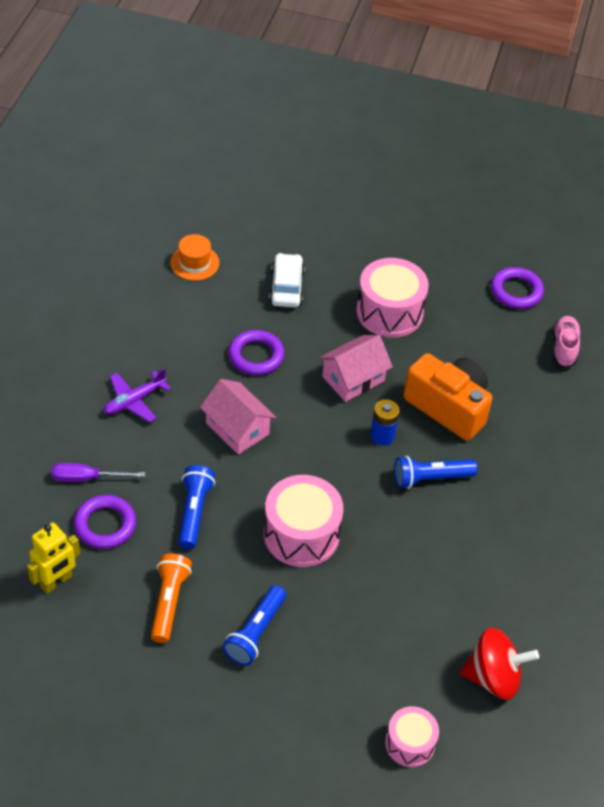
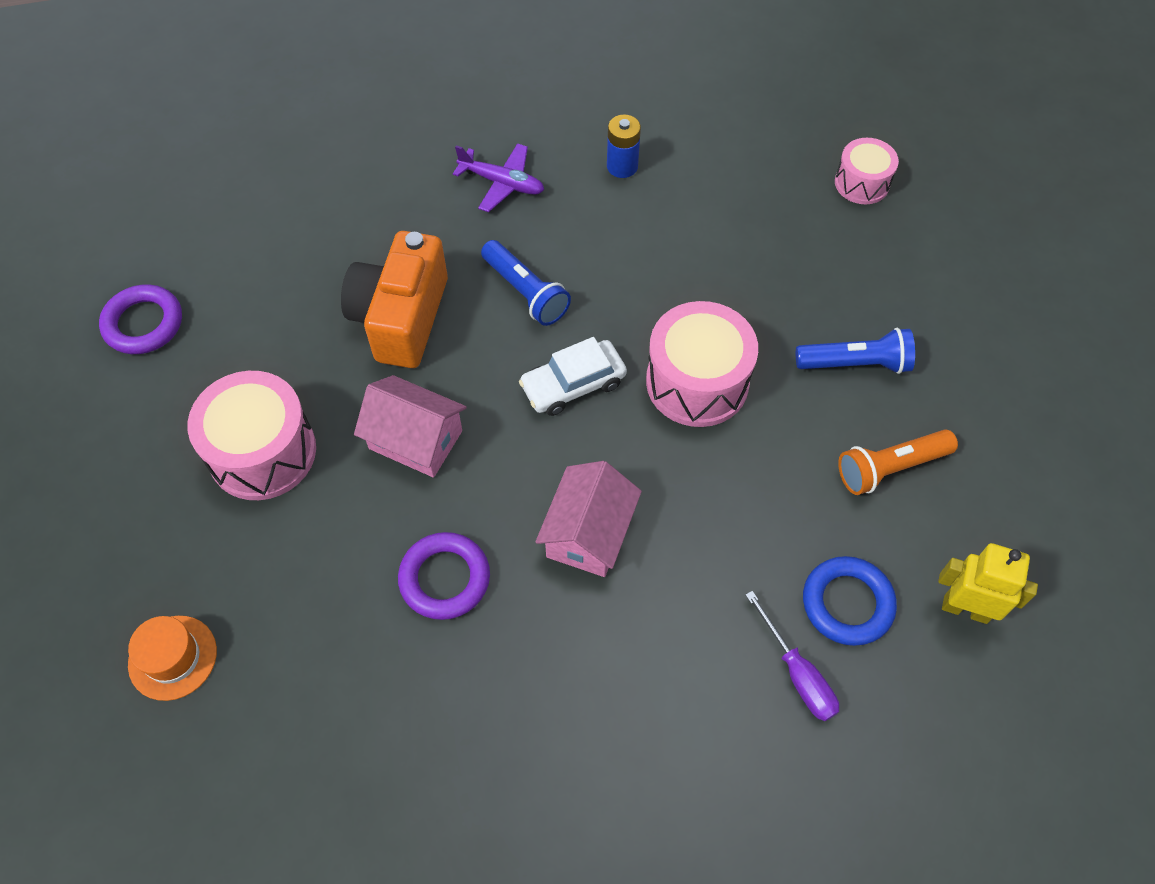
camera: 115 degrees left, 10 degrees up
(105, 525) = (847, 603): purple ring -> blue ring
(134, 401) = (629, 695): purple plane -> purple plane (502, 183)
(194, 263) = (294, 779): orange hat -> orange hat (172, 657)
(194, 512) = (751, 511): blue flashlight -> none
(286, 287) = (280, 610): white car -> white car (573, 384)
(382, 436) = (492, 366): blue battery -> blue battery (622, 166)
(493, 677) = (738, 148): red spinning top -> none
(564, 348) = (226, 240): pink shoe -> none

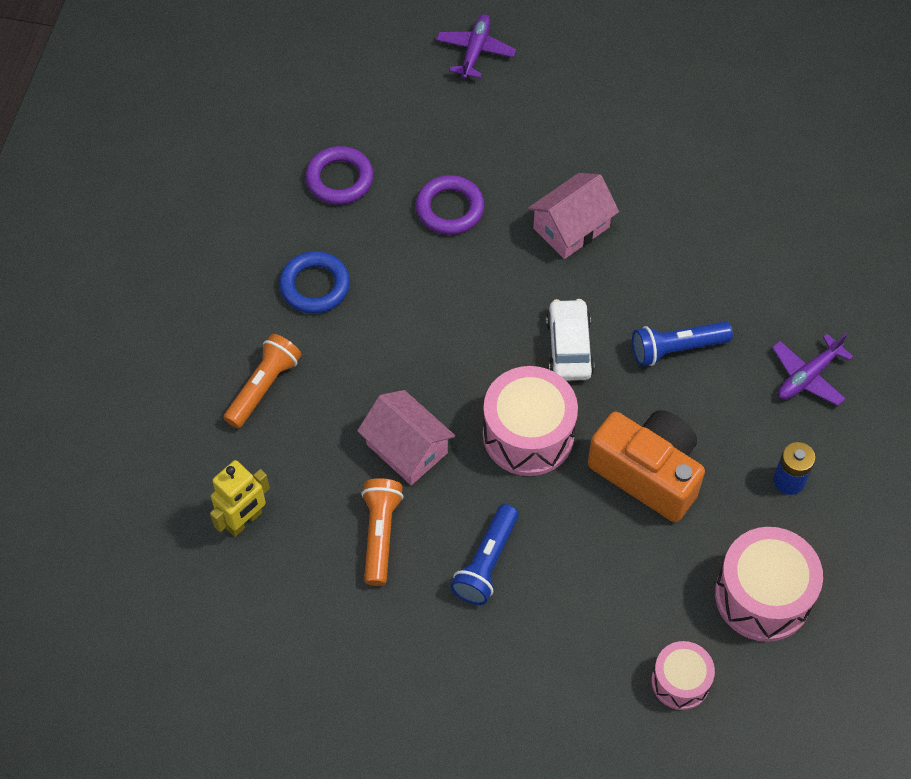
camera: 115 degrees right, 0 degrees up
(143, 324) = (761, 92): purple ring -> purple ring (339, 179)
(172, 657) = (475, 51): orange hat -> purple plane
(262, 452) = (607, 134): pink drum -> pink drum (762, 596)
(401, 318) = (690, 254): orange camera -> orange camera (648, 473)
(588, 533) = (437, 306): pink house -> pink house (407, 448)
(797, 673) = (264, 387): purple screwdriver -> orange flashlight
(847, 603) = (293, 444): blue ring -> blue ring (315, 286)

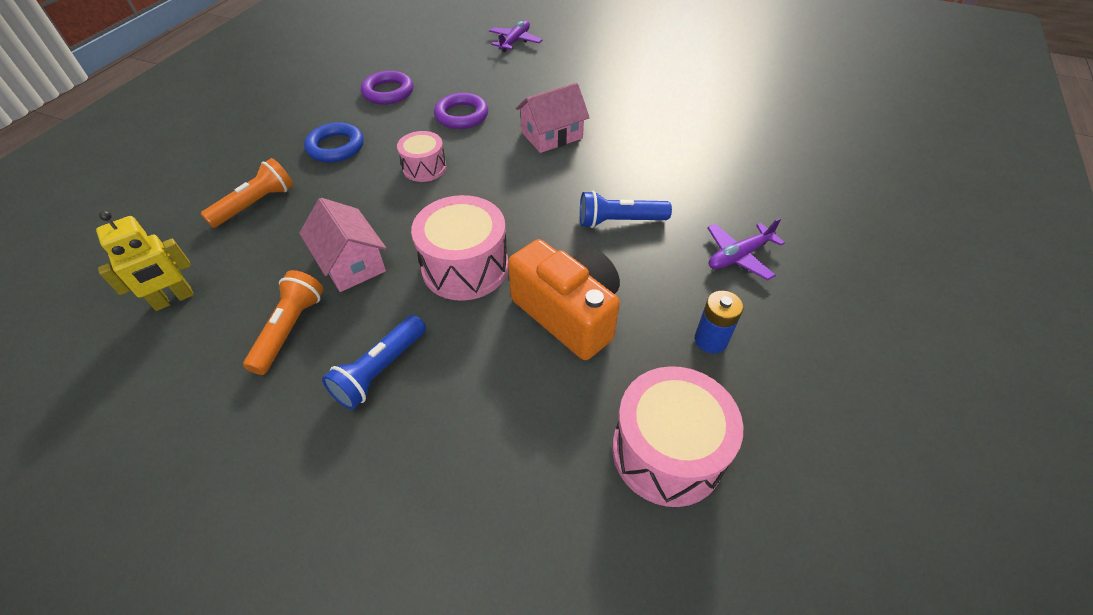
camera: 10 degrees right, 10 degrees down
(569, 347) = (524, 208): white car -> none
(680, 681) = (550, 538): pink drum -> pink drum (424, 168)

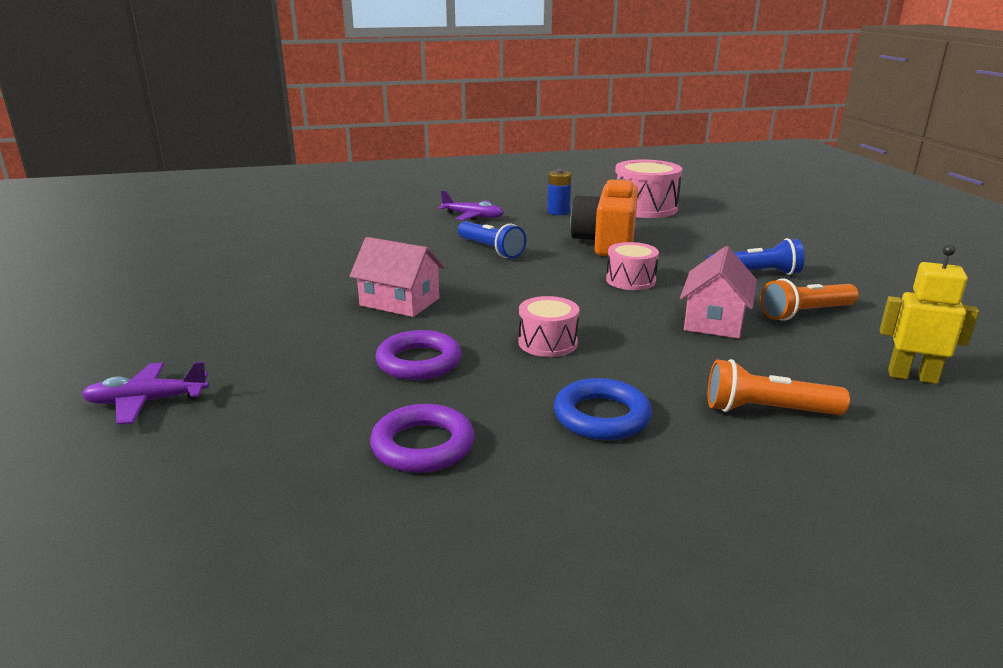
camera: 125 degrees left, 25 degrees down
(465, 267) = (630, 280): pink drum -> pink drum, size x0.59

